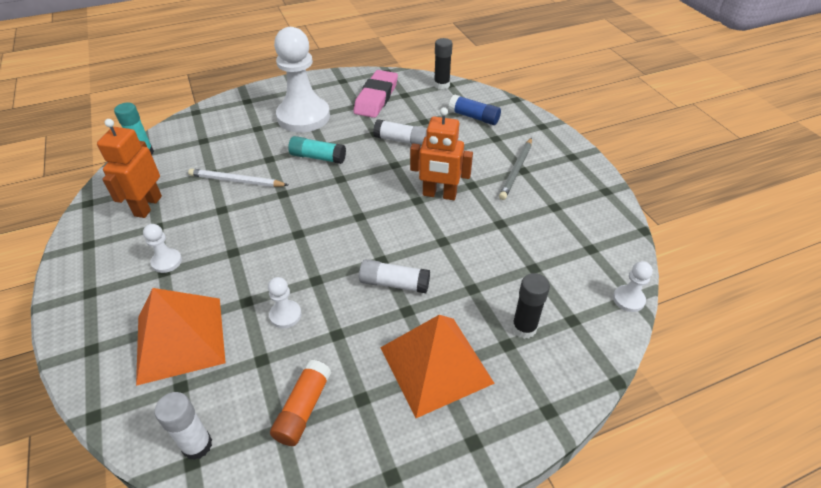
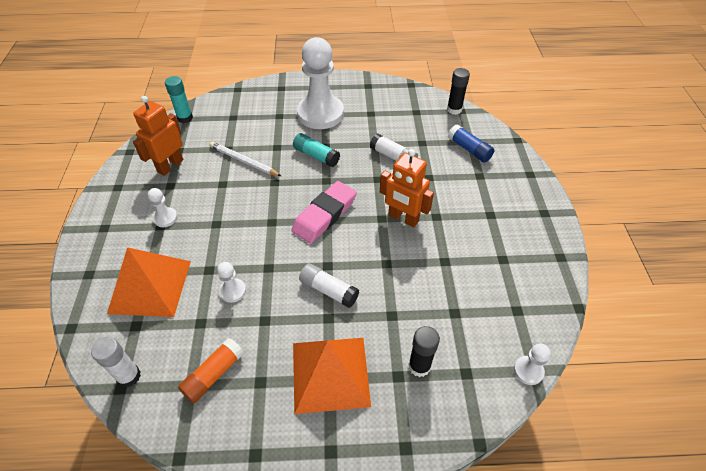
camera: 20 degrees right, 5 degrees up
(376, 98) = (389, 110): pink eraser -> pink eraser (324, 215)
(516, 170) = (484, 213): grey pencil -> none

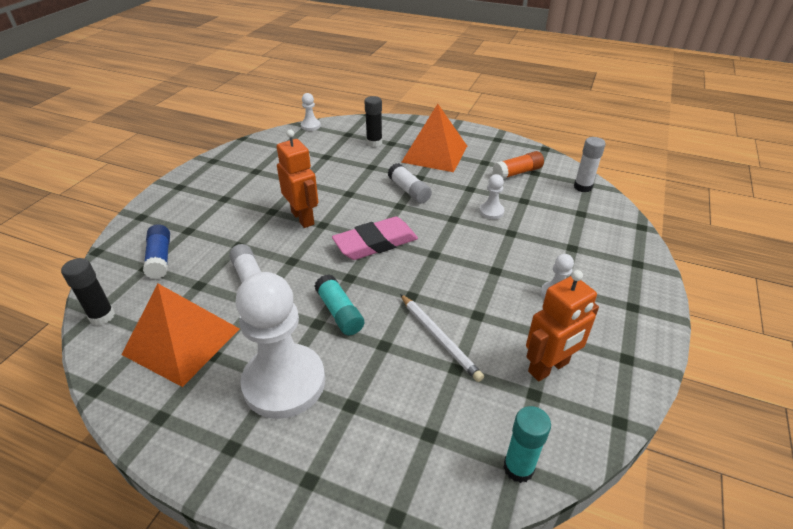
camera: 155 degrees left, 10 degrees down
(150, 286) = (569, 235): orange pyramid -> orange pyramid (182, 341)

